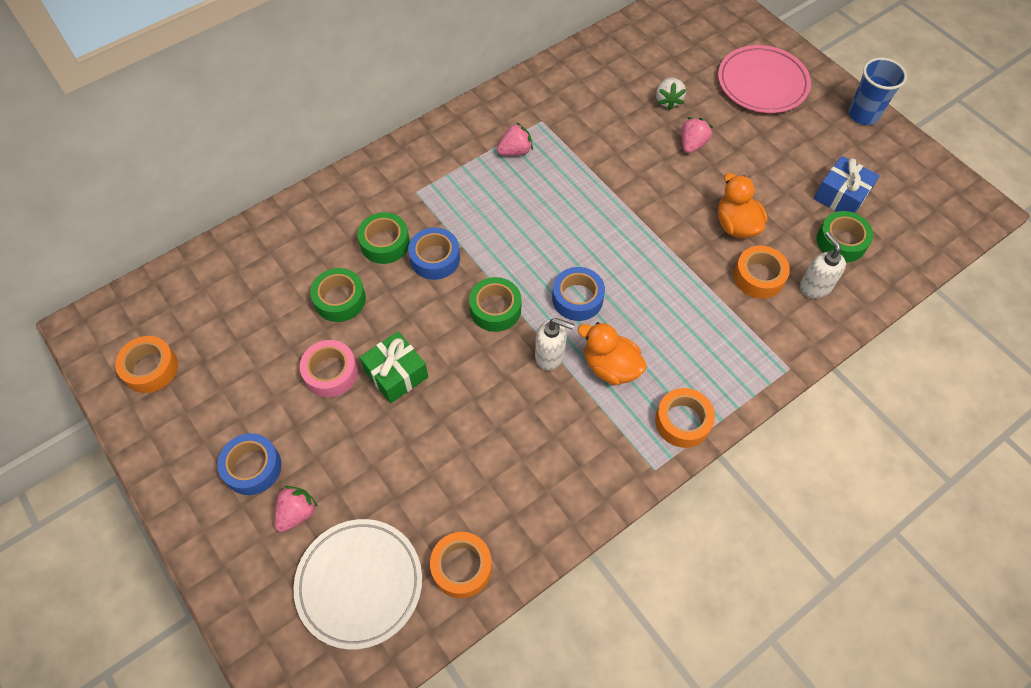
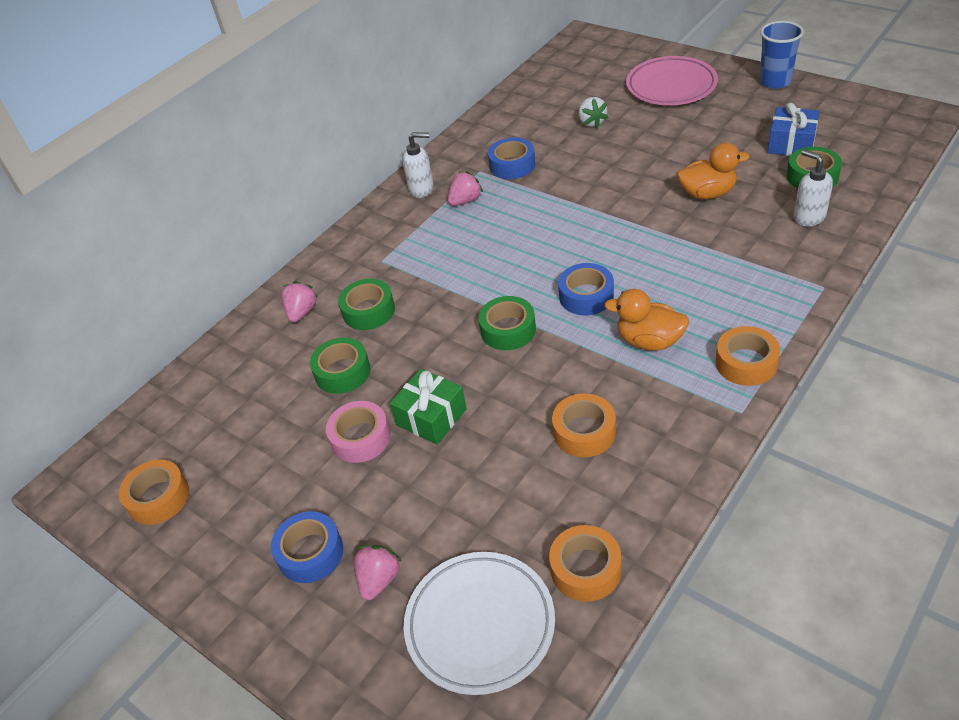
camera: 10 degrees left, 15 degrees down
(435, 258) = (426, 308): blue tape -> blue tape (512, 165)
(550, 356) = (583, 351): white soap dispenser -> white soap dispenser (422, 189)
(692, 144) = (632, 147): pink strawberry -> pink strawberry (301, 312)
(736, 225) = (707, 193): orange duck -> orange duck turned 120 degrees clockwise
(758, 277) = (752, 225): orange tape -> orange tape (584, 432)

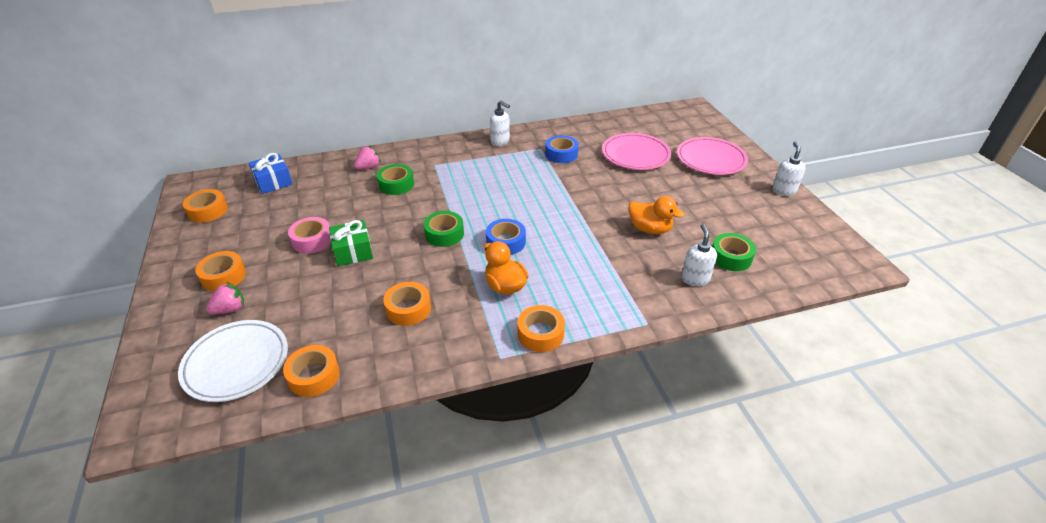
camera: 30 degrees right, 5 degrees down
(310, 553) = (223, 276): blue tape -> orange tape
(342, 372) = (347, 205): green tape -> none
(465, 201) = (513, 159): pink strawberry -> none
(591, 122) = (635, 155): white strawberry -> pink plate
(775, 81) = (783, 190): blue cup -> white soap dispenser
(791, 144) = (743, 231): blue gift -> blue gift (273, 182)

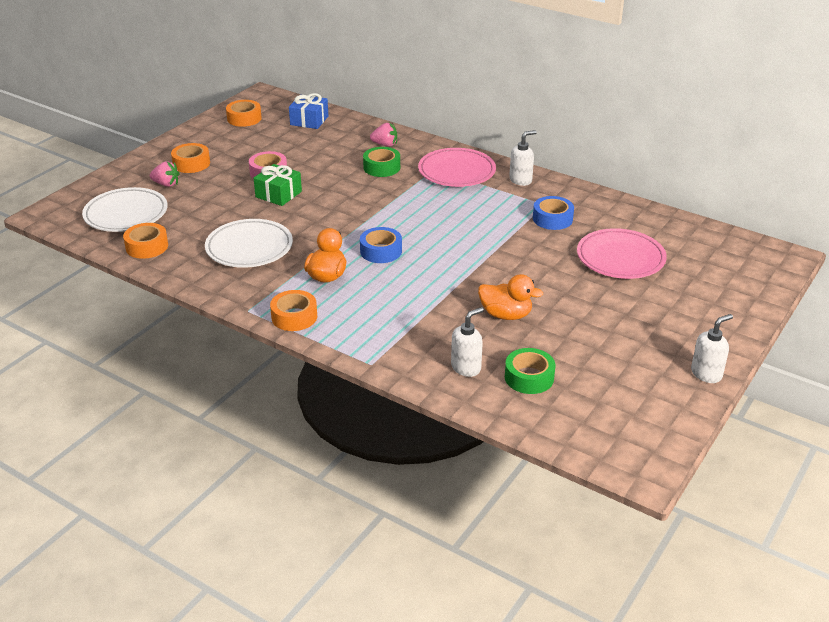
camera: 50 degrees right, 5 degrees down
(408, 309) = (249, 248): orange tape -> white plate
(444, 234) = (351, 219): green tape -> none
(500, 141) = (520, 180): white soap dispenser -> white soap dispenser turned 120 degrees counterclockwise
(649, 229) = (506, 315): orange duck -> orange duck turned 60 degrees counterclockwise
(710, 160) = (690, 306): pink plate -> pink plate (456, 172)

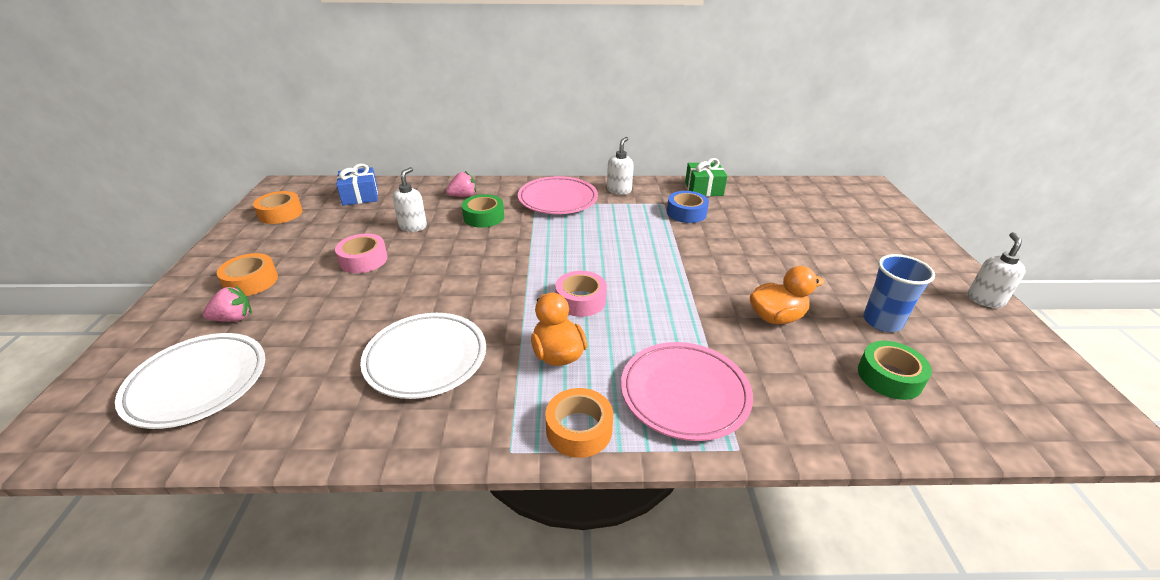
camera: 35 degrees left, 0 degrees up
(147, 246) = (270, 420): orange tape -> none
(278, 194) = (399, 280): green gift -> green gift (704, 189)
(381, 251) = (580, 300): blue tape -> pink tape
(466, 367) = (827, 397): white soap dispenser -> white soap dispenser (413, 226)
(585, 350) = (882, 322): none -> blue cup
(620, 258) = (780, 227): pink plate -> pink plate (684, 394)

